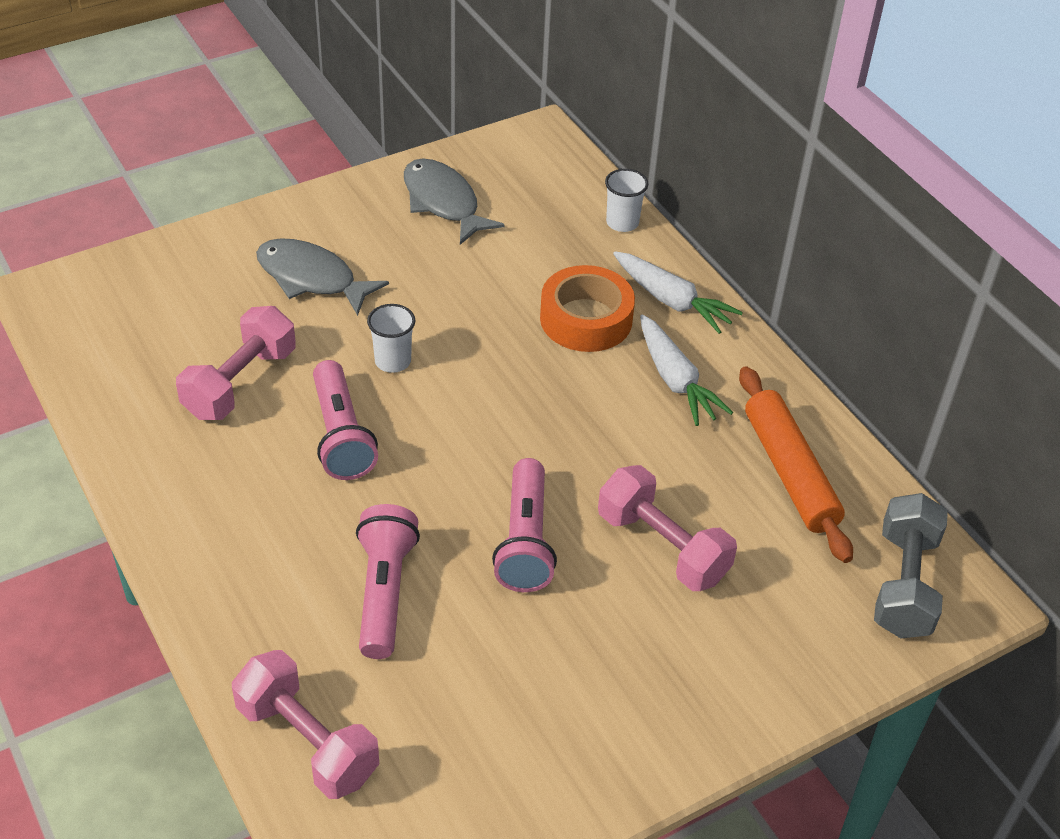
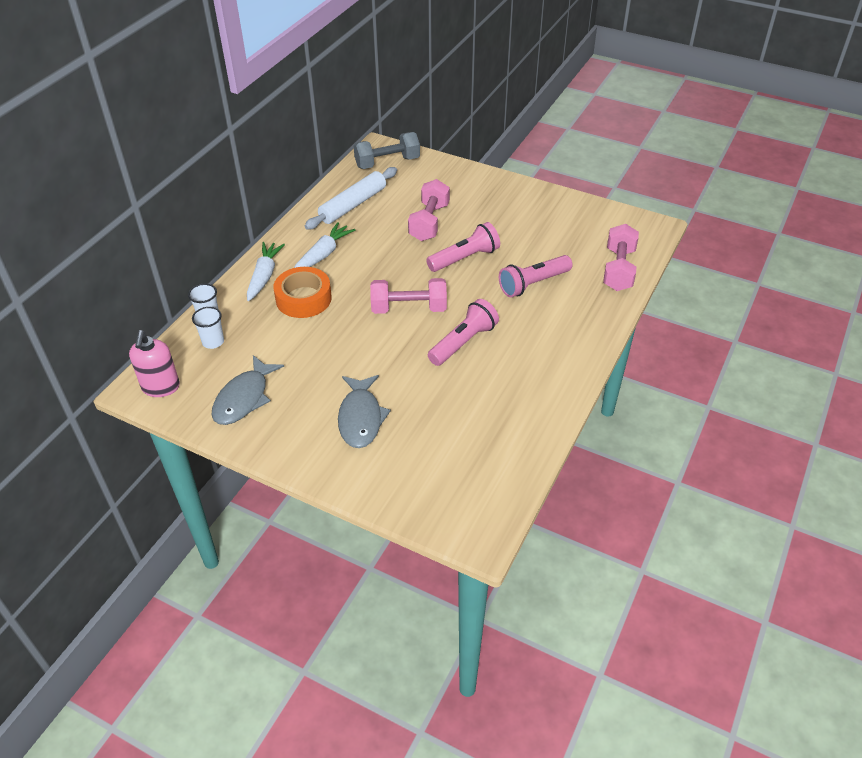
camera: 120 degrees left, 0 degrees up
(240, 383) = (466, 399): pink dumbbell -> pink dumbbell (409, 308)
(393, 361) = (396, 351): white cup -> white cup (213, 342)
(526, 150) = (161, 387): none -> pink soap dispenser
(789, 472) = (353, 205): orange rolling pin -> white rolling pin

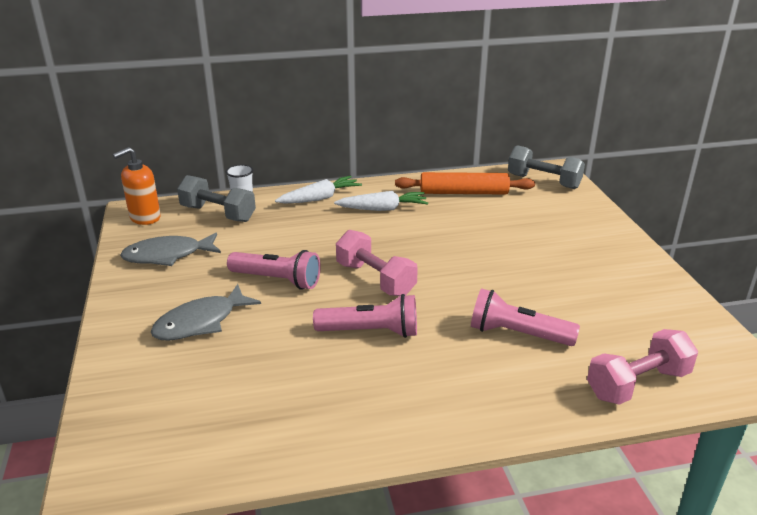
camera: 50 degrees right, 15 degrees down
(161, 387) = (145, 218): pink soap dispenser -> orange soap dispenser
(213, 342) = (218, 214): white cup -> grey dumbbell
(303, 299) = (317, 226): orange tape -> none
(353, 205) = (464, 193): white rolling pin -> orange rolling pin
(429, 222) = (504, 235): pink dumbbell -> none
(465, 258) = (488, 276): pink flashlight -> pink flashlight (277, 280)

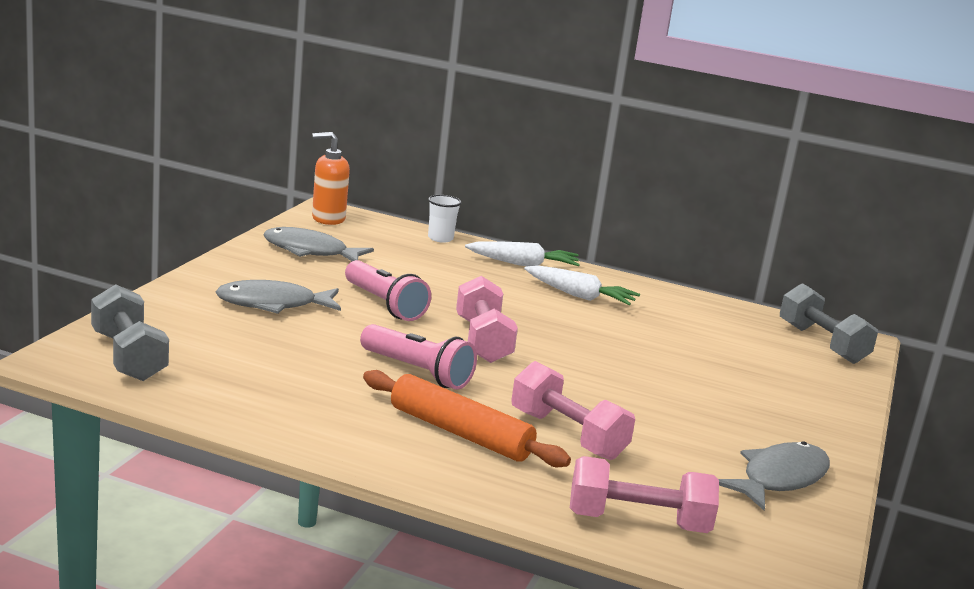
camera: 30 degrees right, 10 degrees down
(218, 214) = (401, 240): grey dumbbell -> grey dumbbell (128, 357)
(464, 193) = (699, 317): orange rolling pin -> orange rolling pin (460, 433)
(517, 334) = (567, 435): pink flashlight -> pink dumbbell
(652, 300) = (779, 478): none -> grey fish

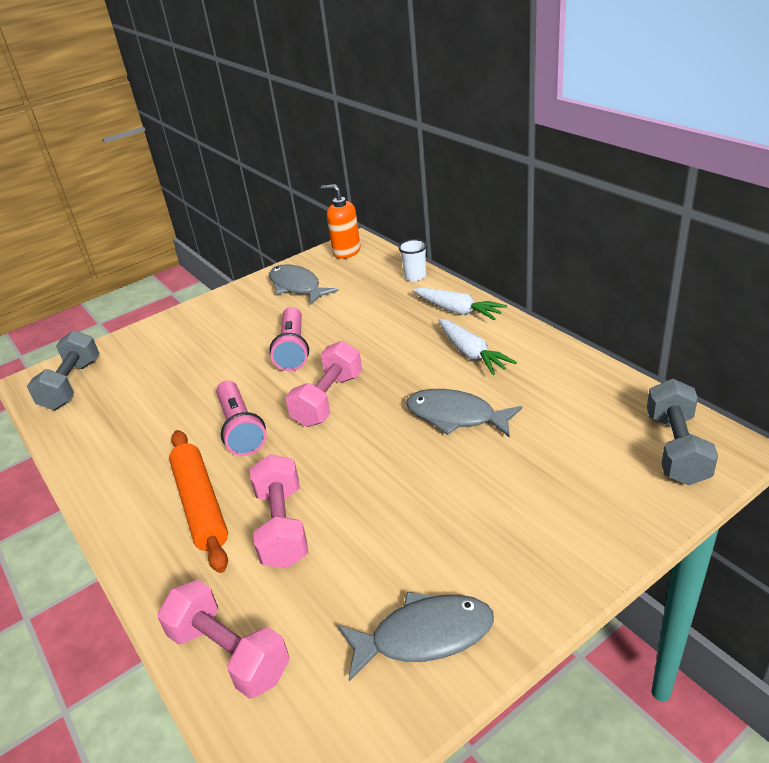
camera: 40 degrees right, 15 degrees up
(273, 304) = (214, 341): grey fish -> grey fish (456, 416)

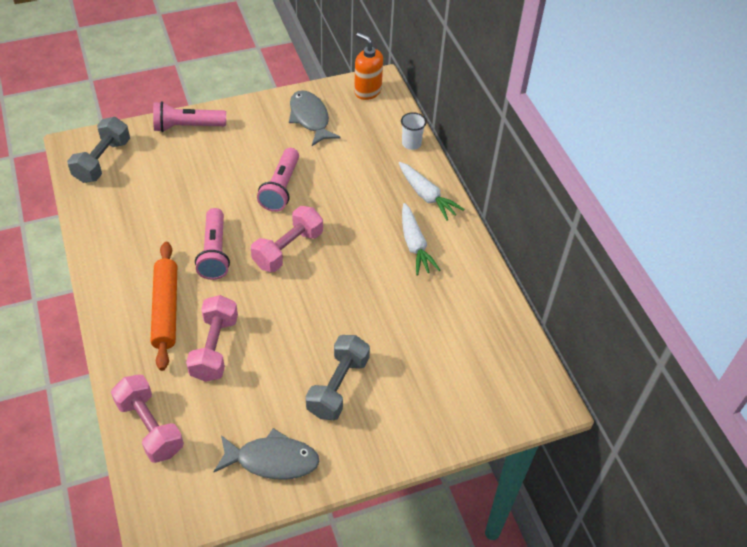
camera: 10 degrees right, 15 degrees up
(163, 329) = (187, 126): none -> pink flashlight
(456, 416) = (373, 300): grey fish -> none
(676, 449) = (512, 388): grey dumbbell -> grey dumbbell (338, 386)

